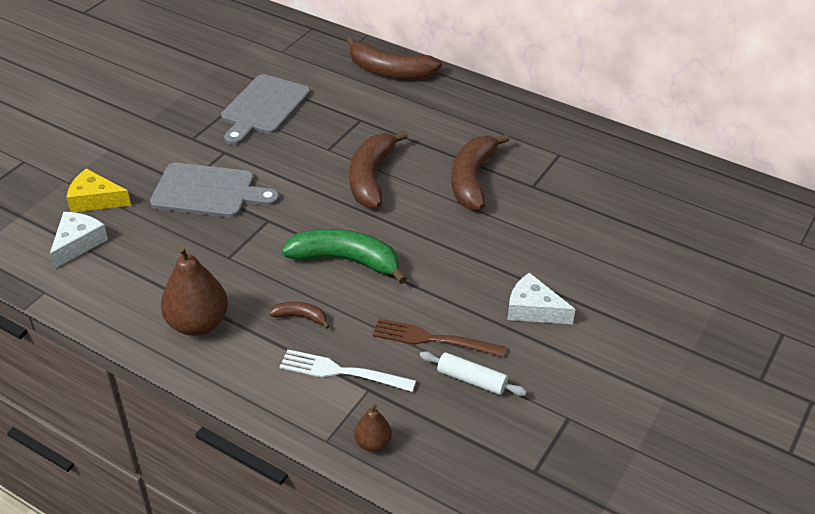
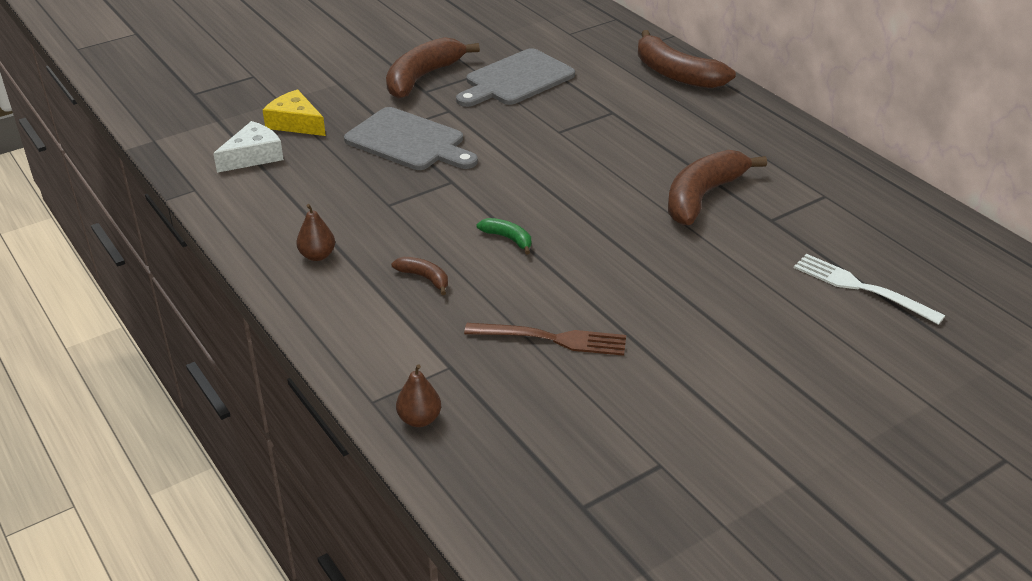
camera: 25 degrees right, 5 degrees down
(198, 323) = (317, 255): brown pear -> brown pear, size x0.52
(341, 372) = (432, 341): white fork -> white fork (860, 288)
(346, 261) = (508, 239): green banana -> green banana, size x0.46
(371, 178) = (588, 168): brown banana -> brown banana (422, 77)
(432, 339) = (553, 339): brown fork -> brown fork turned 150 degrees clockwise
(471, 380) = (570, 391): white rolling pin -> none
(533, 309) = (690, 342): white cheese -> none

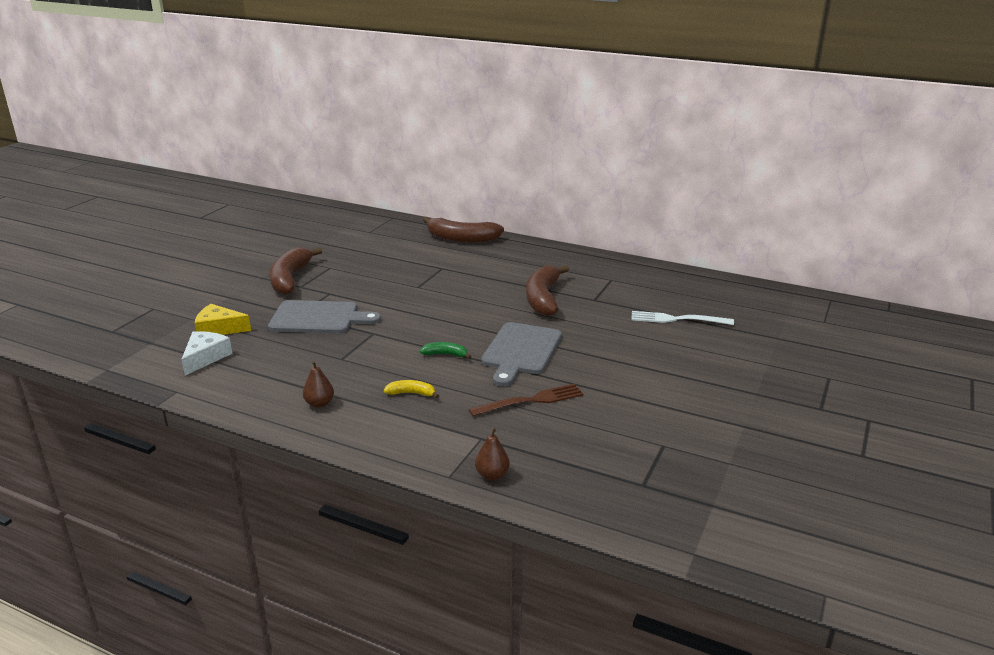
camera: 30 degrees left, 10 degrees down
(424, 278) = (411, 393): brown banana -> yellow banana
(516, 79) = (359, 265): grey cutting board -> grey cutting board (521, 351)

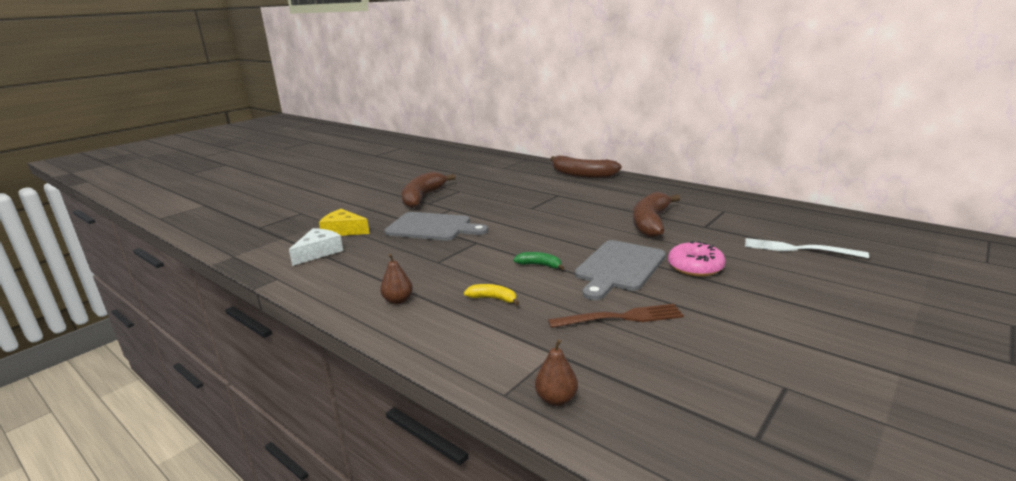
camera: 15 degrees right, 5 degrees down
(589, 345) = (695, 267): none -> pink donut

